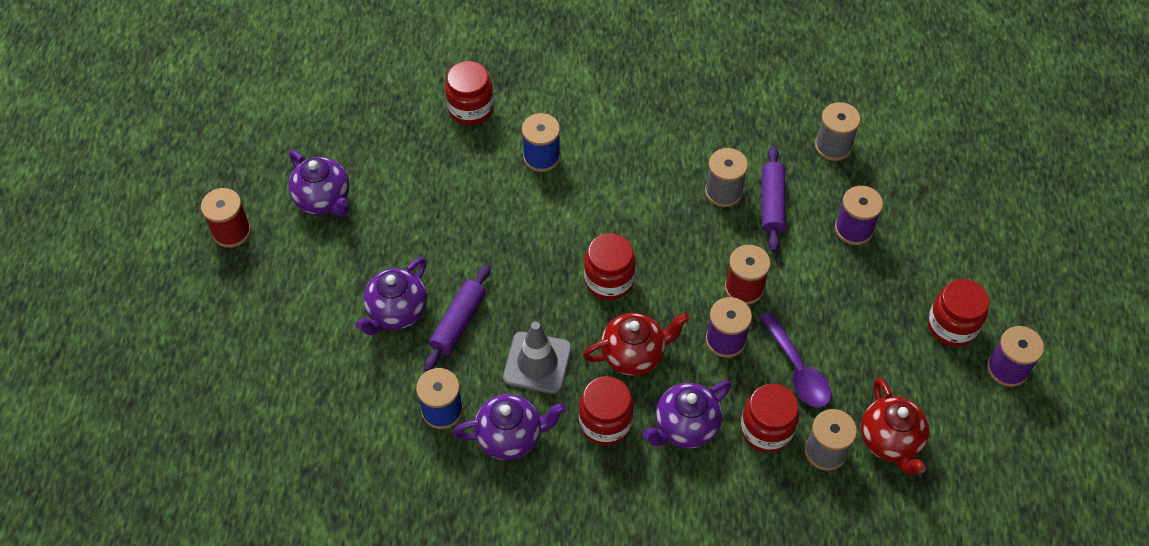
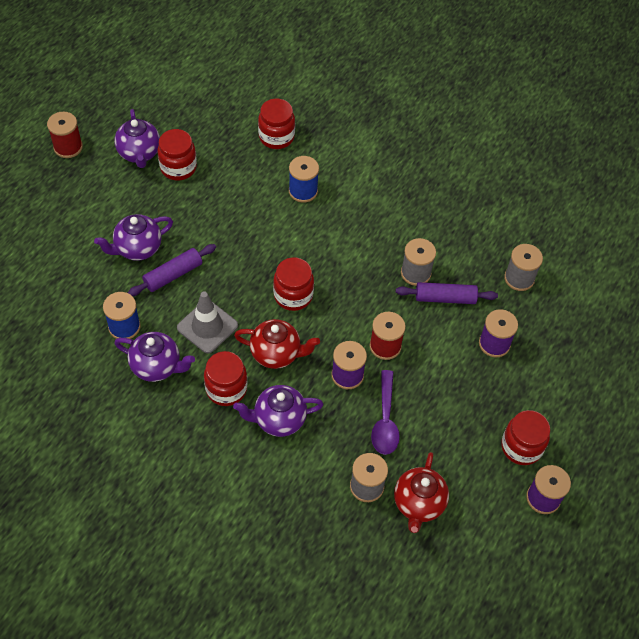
camera: 25 degrees right, 0 degrees up
(766, 430) = (334, 450): red jar -> red jar (178, 167)
(771, 204) = (445, 298): purple rolling pin -> purple rolling pin turned 60 degrees clockwise

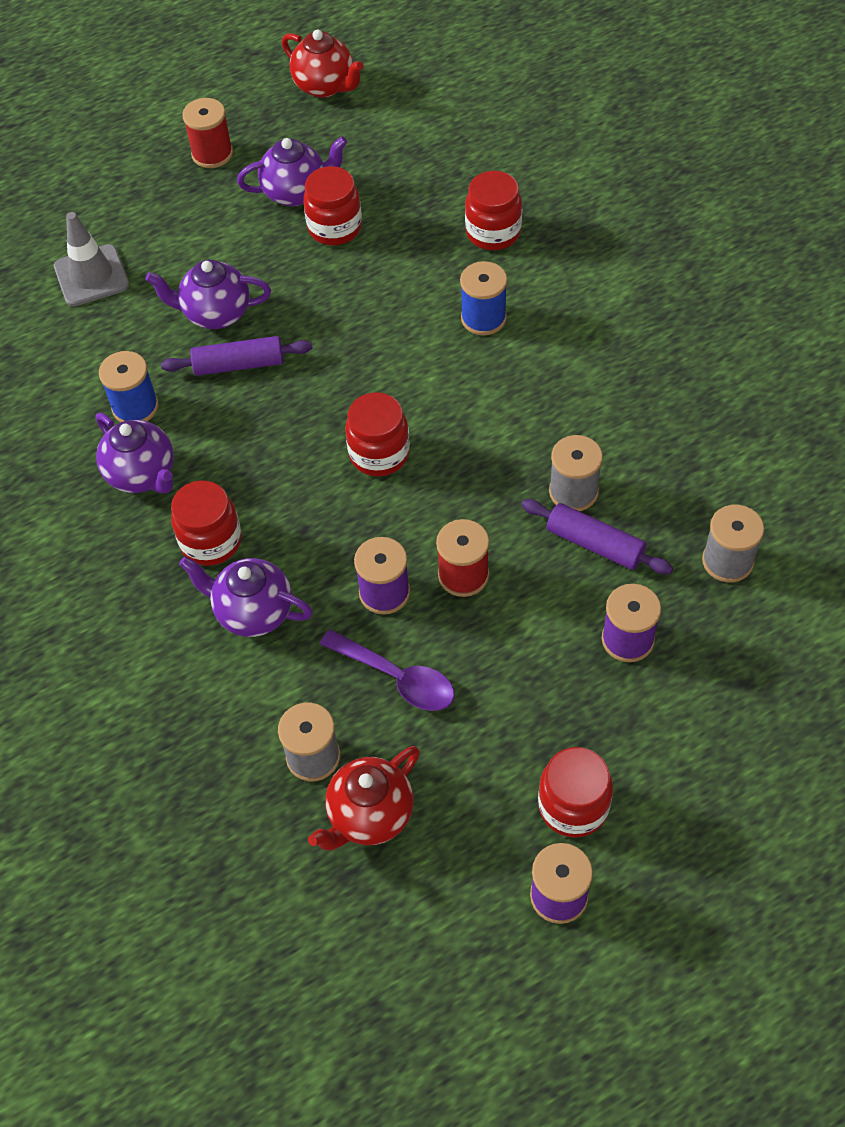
camera: 35 degrees right, 0 degrees up
(139, 153) = (296, 192): purple teapot -> purple teapot turned 120 degrees counterclockwise
(207, 326) = (239, 449): grey traffic cone -> grey traffic cone (91, 276)
(276, 353) = (306, 522): red teapot -> red teapot (325, 86)
(385, 420) = (397, 678): purple spoon -> purple spoon turned 90 degrees counterclockwise

